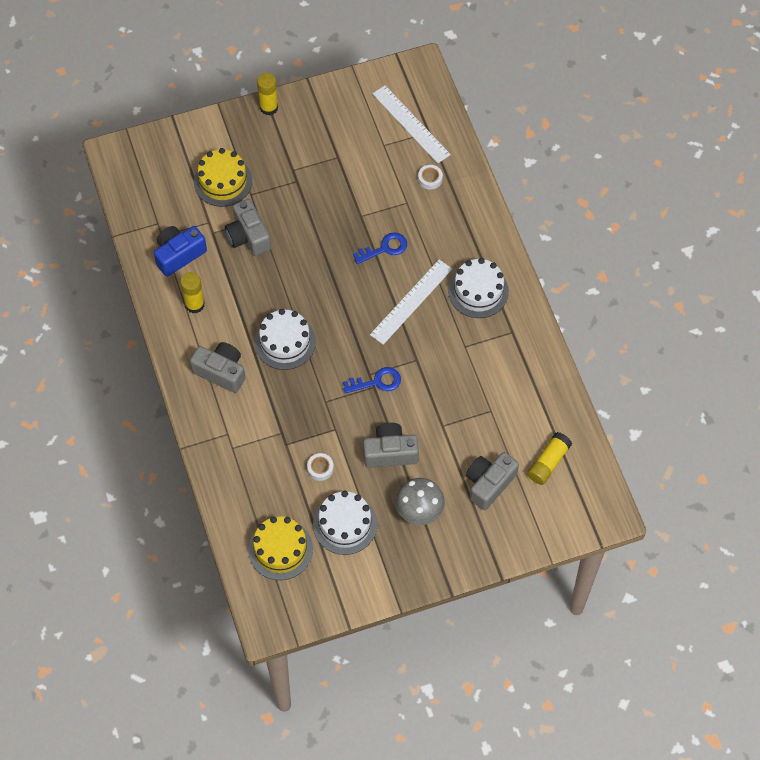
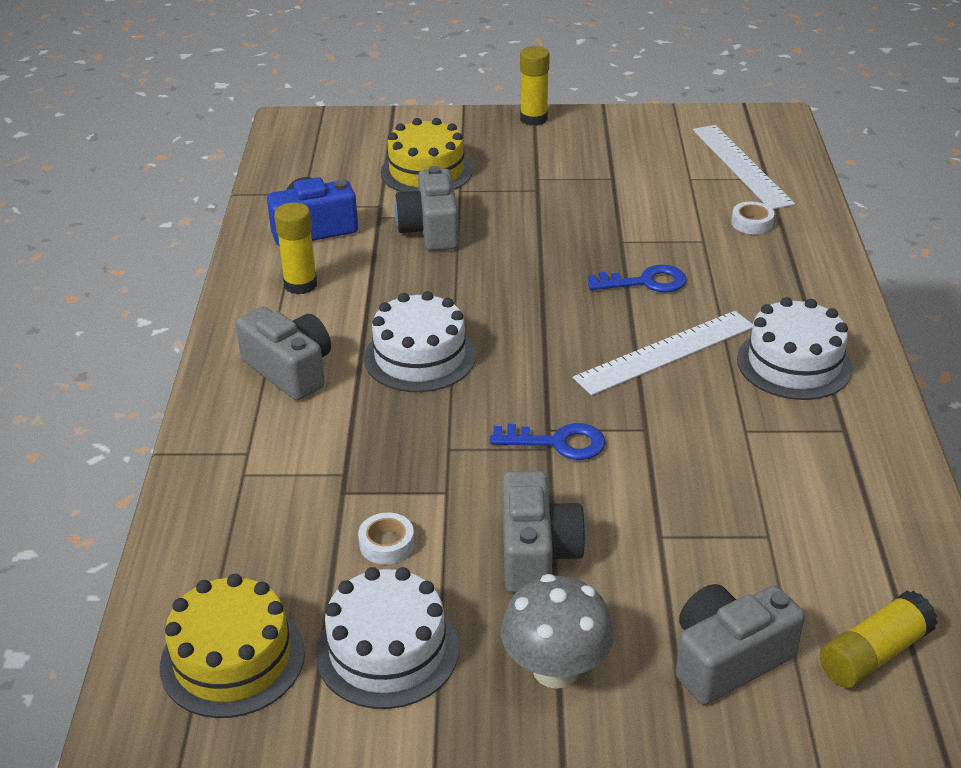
camera: 20 degrees right, 25 degrees down
(390, 452) = (536, 553): grey camera -> grey camera turned 75 degrees clockwise

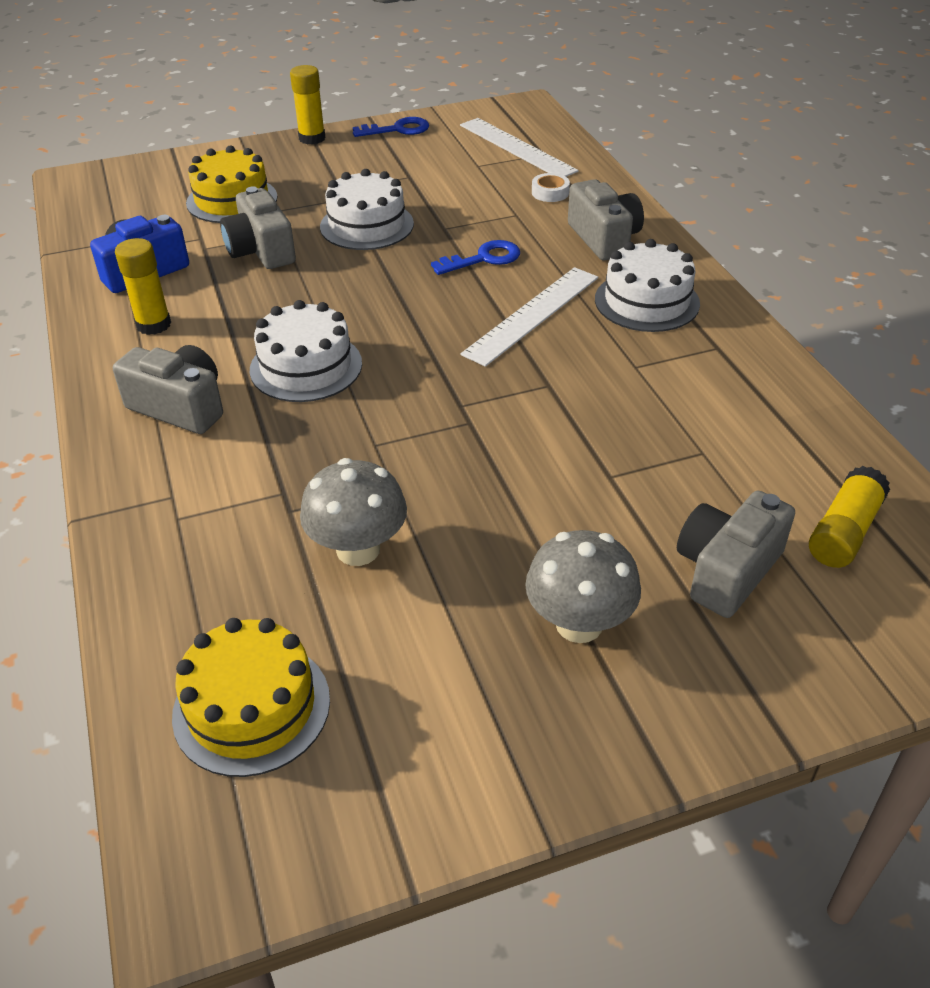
camera: 20 degrees left, 5 degrees up
(387, 544) = (358, 549): white tape -> grey mushroom
(387, 650) = (408, 652): white cake -> white cake (367, 225)
(536, 553) = (506, 520): grey camera -> grey camera (604, 238)
(557, 442) = (475, 415): blue key -> blue key (397, 129)

